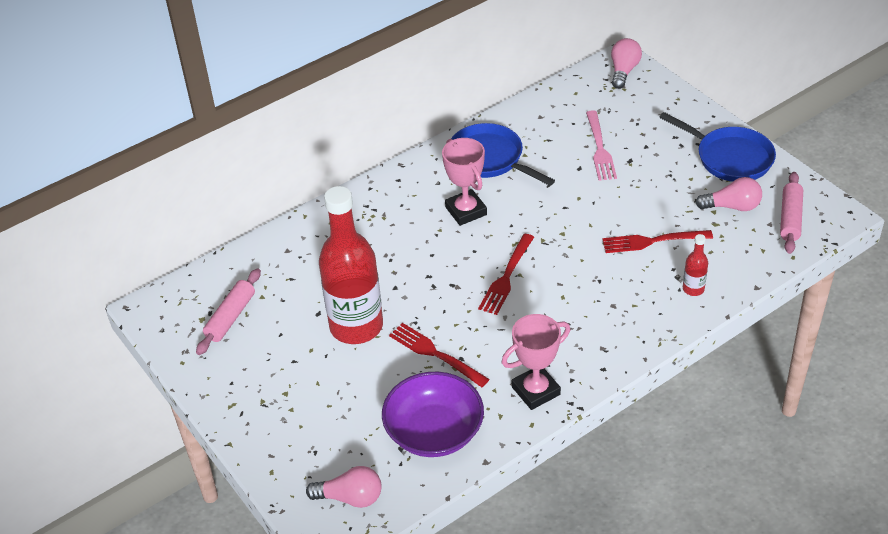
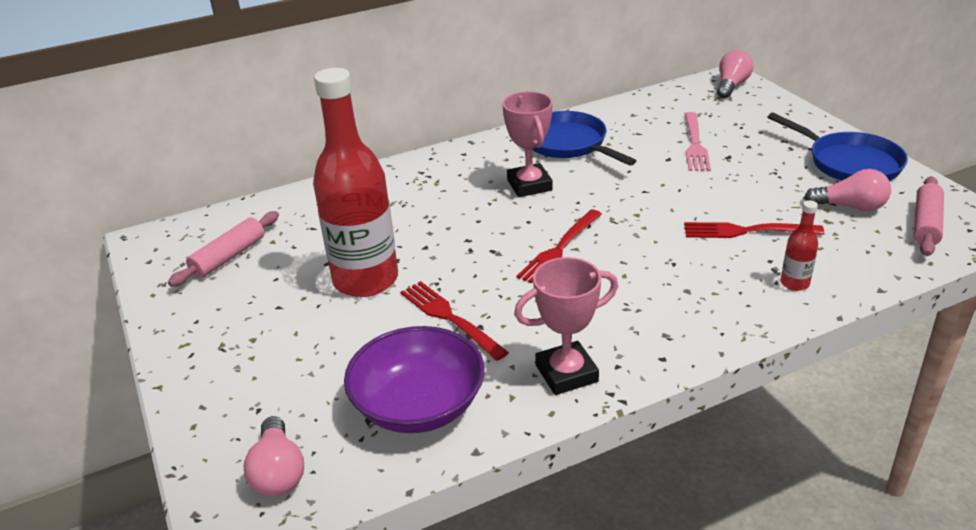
camera: 10 degrees right, 10 degrees down
(350, 497) = (278, 472): pink light bulb -> pink light bulb turned 60 degrees clockwise

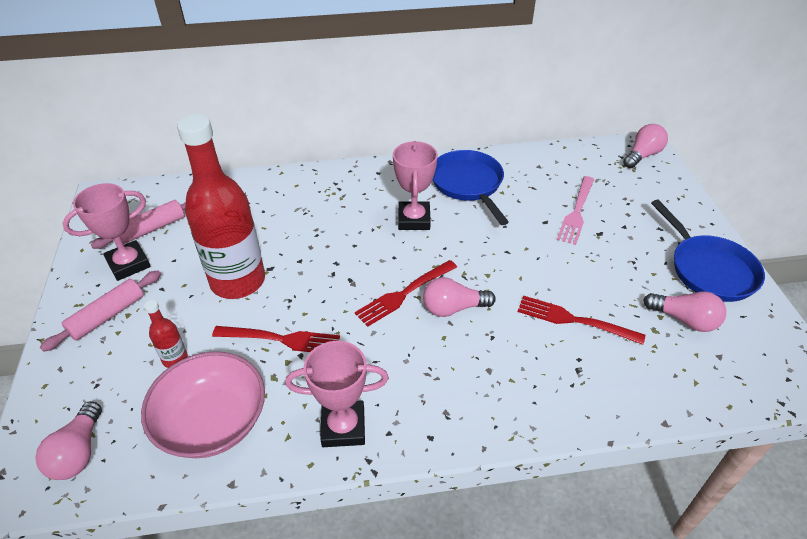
camera: 15 degrees right, 10 degrees up
(222, 294) = (128, 264): none -> pink trophy
(419, 405) = (212, 421): purple bowl -> pink bowl
(450, 318) = (281, 339): red fork -> red fork turned 120 degrees clockwise
(619, 249) = (453, 308): none -> pink light bulb
(794, 283) = (588, 391): red bottle -> red bottle (175, 359)
(926, 224) = (748, 360): pink rolling pin -> pink rolling pin (107, 316)

